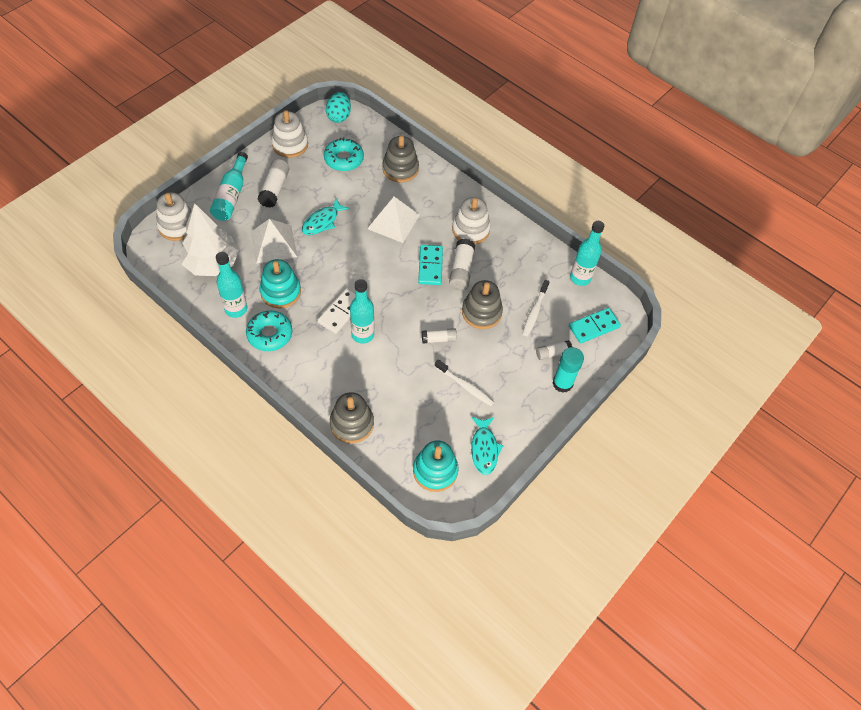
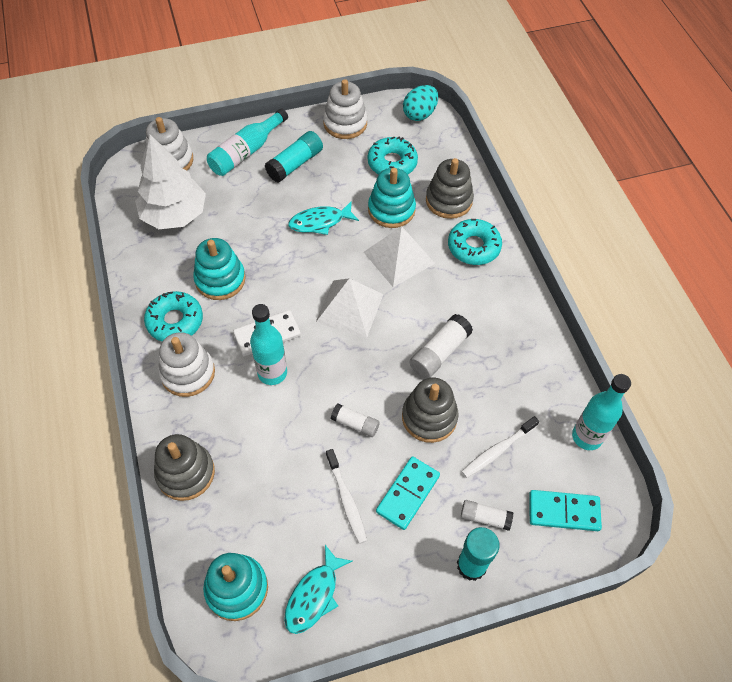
camera: 35 degrees right, 0 degrees up
(236, 309) = (162, 276): turquoise bottle -> none
(273, 244) = (251, 223): white pyramid -> white pyramid (349, 308)
(274, 189) = (295, 164): white glue stick -> turquoise glue stick
(366, 192) = (391, 210): none -> turquoise stacking toy
(430, 266) = (406, 330): turquoise domino -> turquoise domino (407, 493)
(437, 193) = (473, 247): none -> turquoise donut
(470, 230) = (484, 309): white stacking toy -> white stacking toy (188, 373)

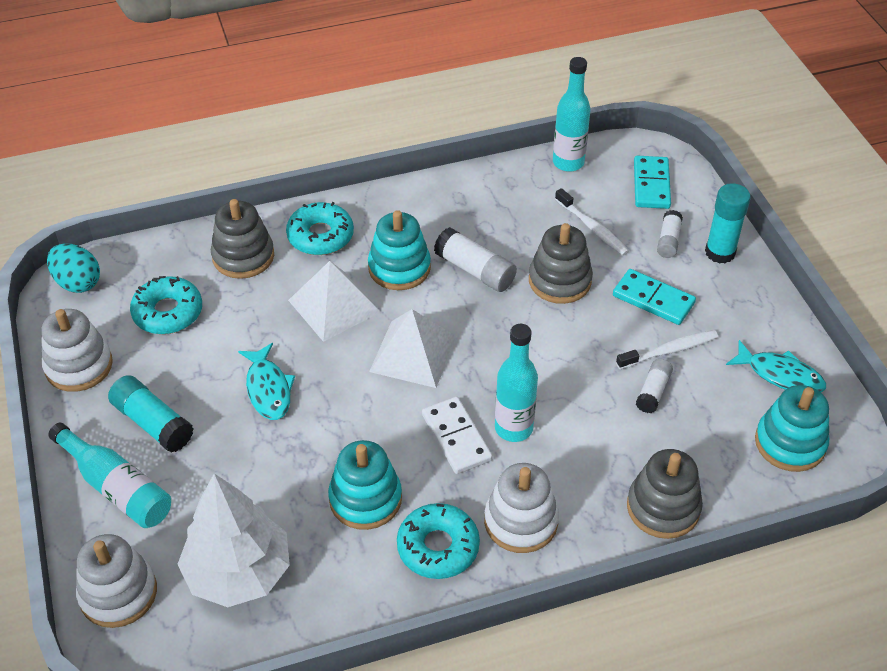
camera: 90 degrees left, 10 degrees down
(355, 424) = (575, 345): white glue stick -> white glue stick (653, 392)
(391, 210) = (253, 313): turquoise stacking toy -> turquoise stacking toy (399, 268)

